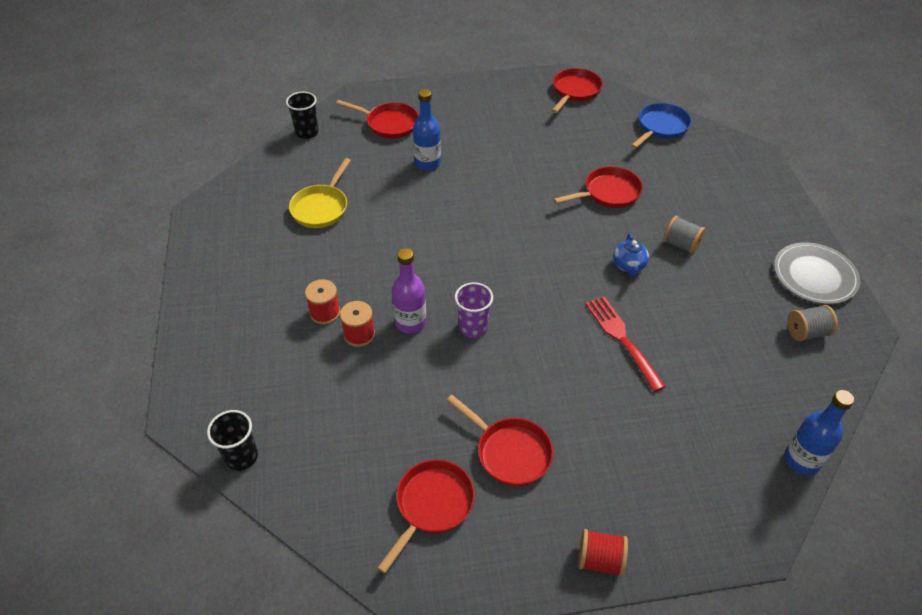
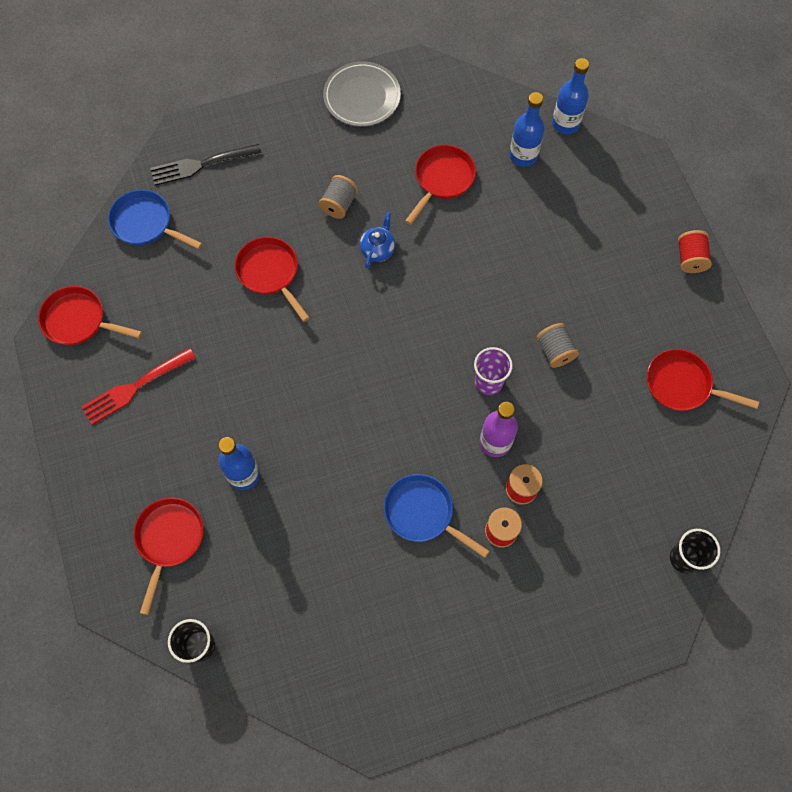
camera: 100 degrees left, 20 degrees up
(321, 207) = (342, 582): yellow pan -> none
(360, 262) = (423, 513): none -> blue pan
(510, 452) = (616, 332): red pan -> red pan (442, 180)
(622, 339) = (473, 252): red fork -> red fork (135, 387)
(629, 266) = (378, 249): blue teapot -> blue teapot turned 60 degrees counterclockwise
(722, 161) = (201, 164): none -> black fork
(749, 406) = (523, 155): none -> blue bottle
(806, 332) = (432, 109): grey spool -> grey spool (555, 351)

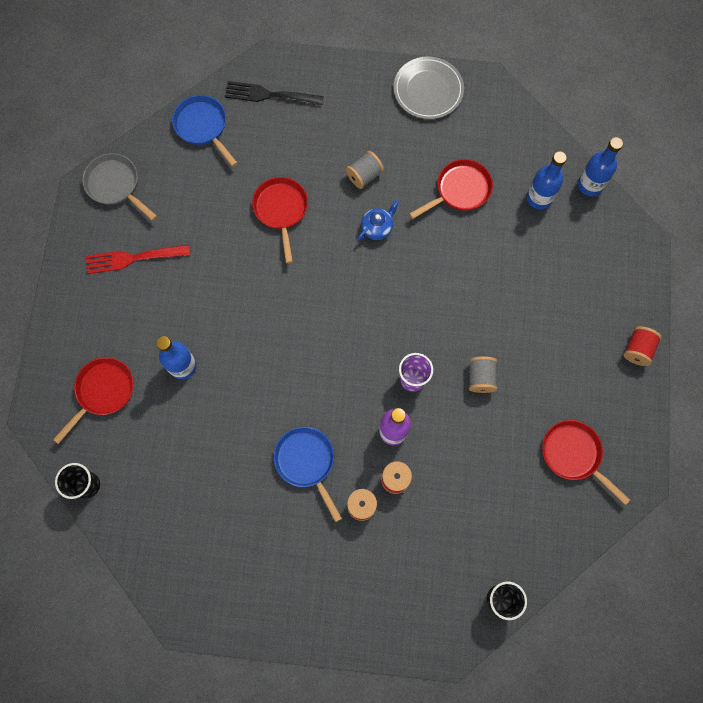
camera: 25 degrees right, 5 degrees up
(79, 320) = (115, 185): red pan -> grey pan

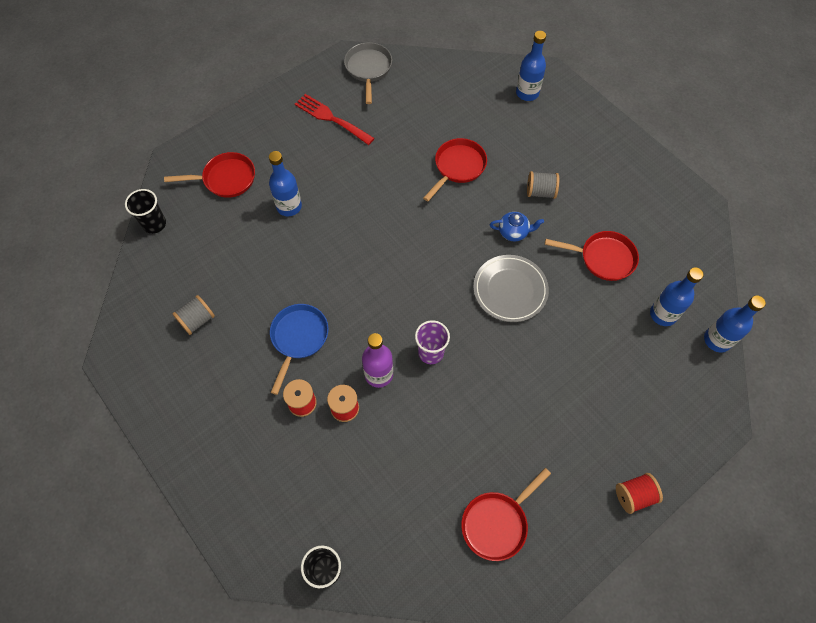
camera: 45 degrees right, 10 degrees down
(203, 127) = (461, 78): blue pan -> none
(270, 95) = (527, 93): black fork -> blue bottle
(428, 90) = (648, 175): grey plate -> grey plate (510, 290)
(480, 377) = (482, 398): grey spool -> grey spool (197, 320)
(573, 454) = (497, 523): red pan -> red pan turned 135 degrees counterclockwise

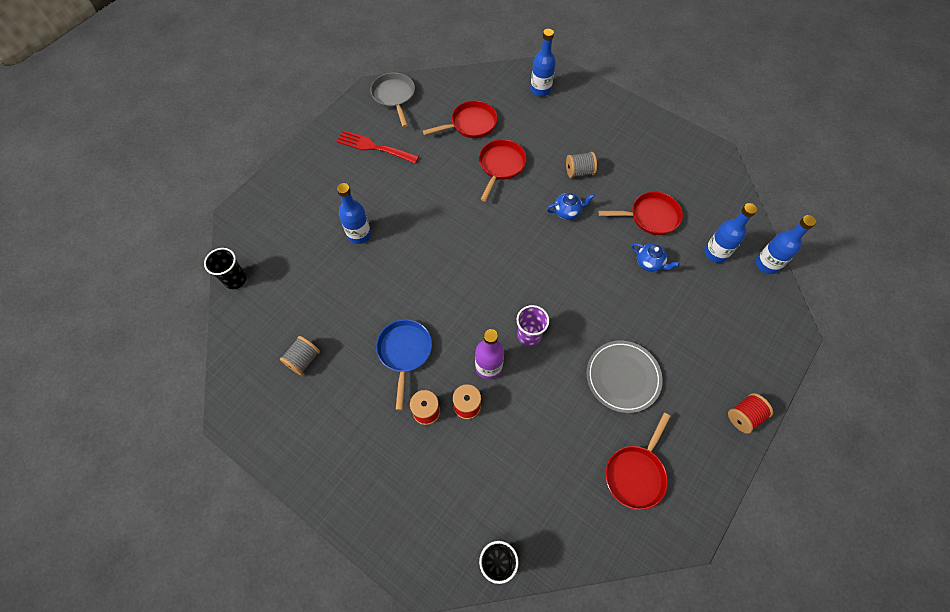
camera: 15 degrees left, 0 degrees up
(226, 179) = (292, 222): red pan -> red pan (470, 124)
(510, 290) = (580, 263): grey plate -> grey plate (623, 377)
(585, 308) = (649, 263): none -> blue teapot

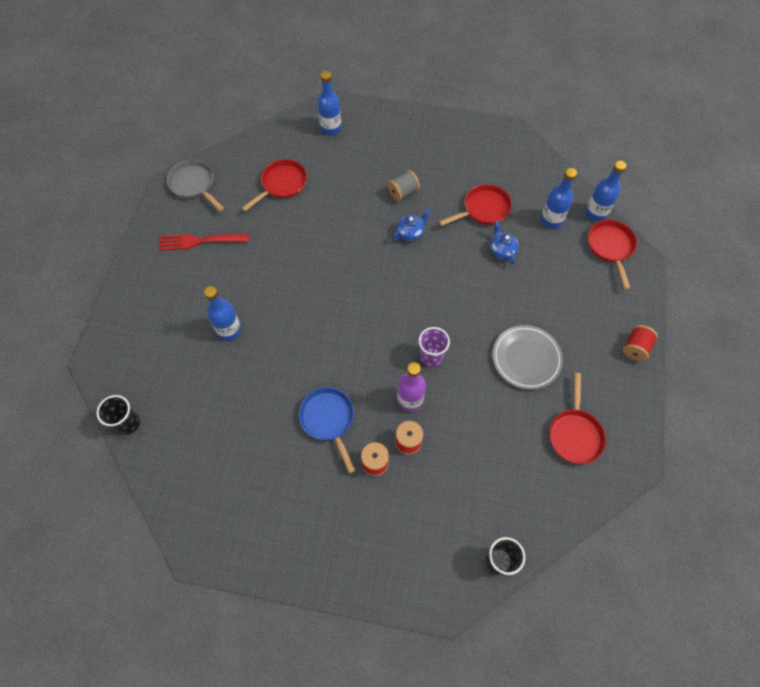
camera: 25 degrees left, 0 degrees up
(303, 359) = (237, 468): grey spool -> none
(501, 166) = (330, 213): red pan -> red pan (610, 247)
(649, 263) = (502, 251): blue teapot -> blue teapot turned 120 degrees counterclockwise

